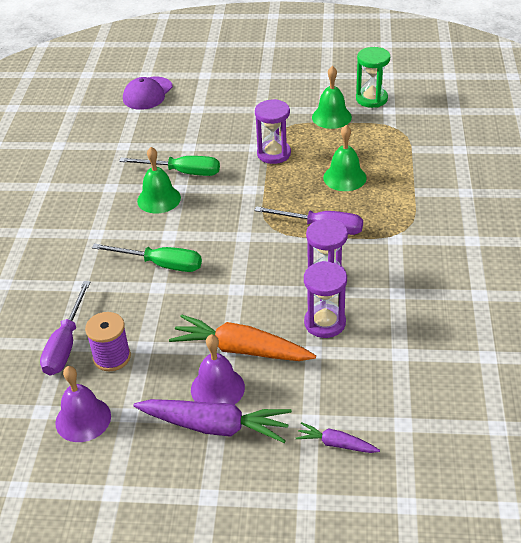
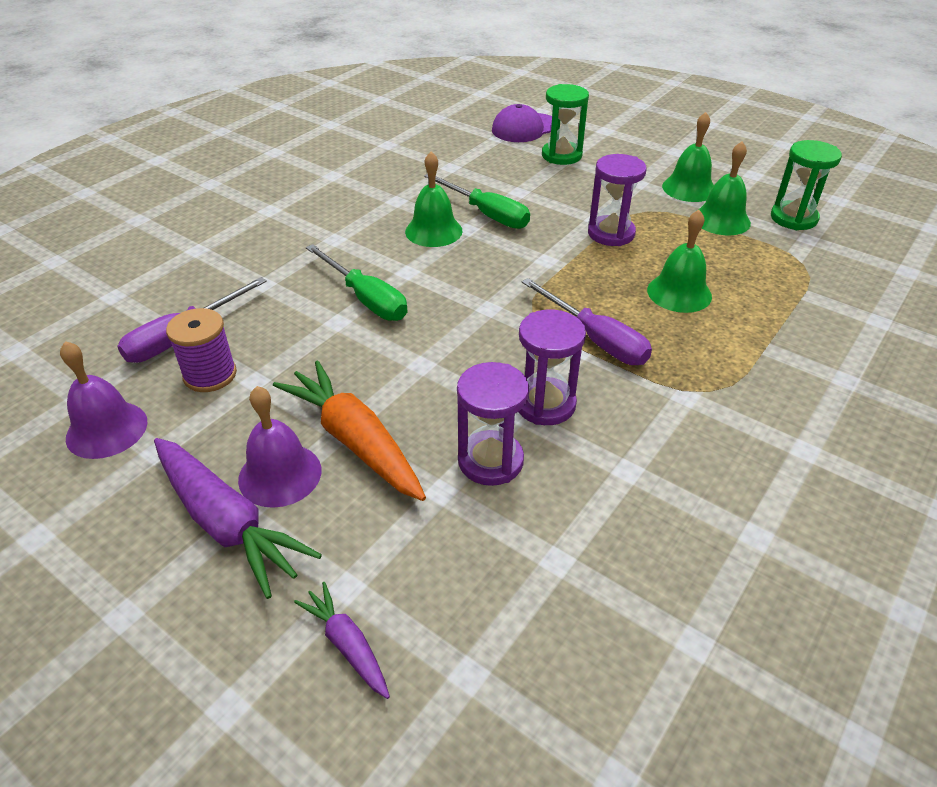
camera: 30 degrees right, 0 degrees up
(193, 107) = (561, 155): none -> green hourglass
(295, 101) = (689, 188): none -> green bell

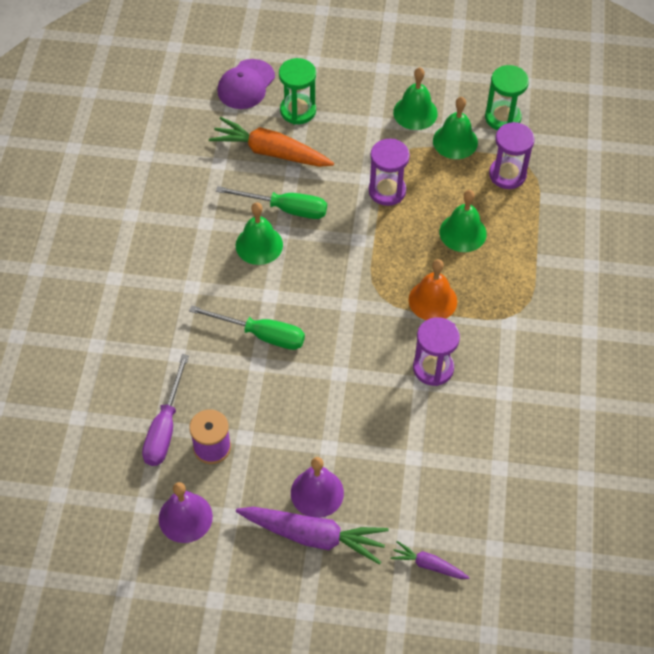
camera: 30 degrees left, 15 degrees up
(354, 440) = (341, 449): orange carrot -> orange carrot (270, 152)
(490, 461) = (427, 424): purple hourglass -> purple hourglass (507, 174)
(595, 339) = (432, 300): purple screwdriver -> orange bell

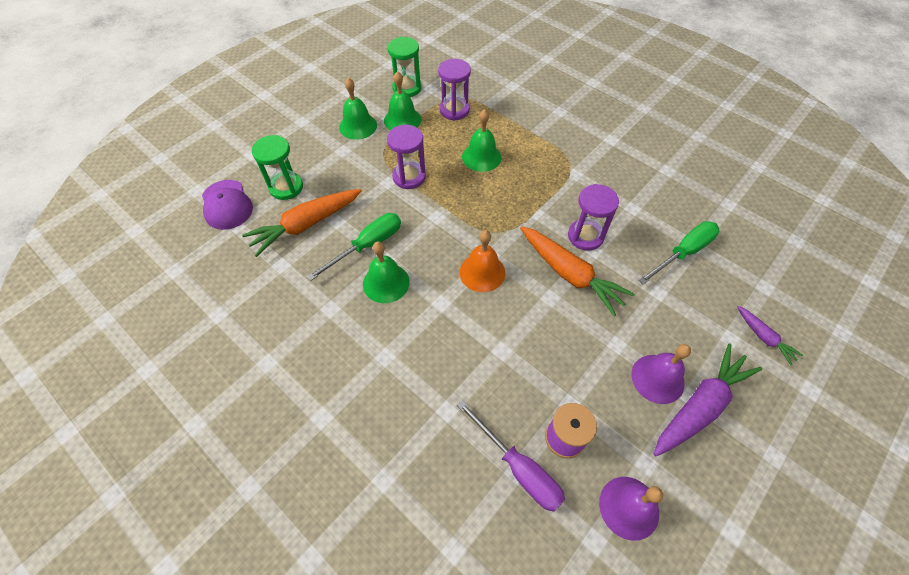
camera: 55 degrees left, 0 degrees up
(261, 335) = (474, 331): green screwdriver -> green screwdriver (683, 253)
(377, 376) = (570, 274): none -> orange carrot
(428, 565) = (763, 337): purple carrot -> purple carrot turned 90 degrees counterclockwise
(432, 300) = (526, 204): orange bell -> orange bell (482, 272)

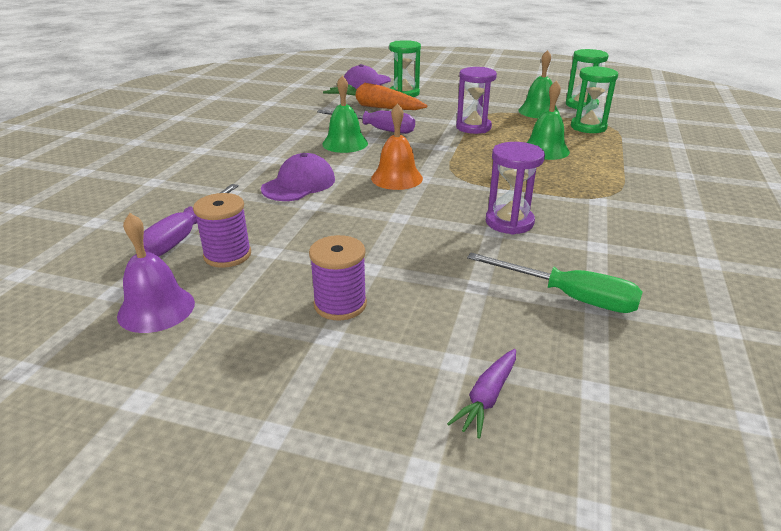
camera: 65 degrees right, 25 degrees down
(358, 126) = (504, 99): green bell -> none
(367, 246) = (377, 129): green screwdriver -> purple screwdriver
(454, 110) = (588, 127): purple hourglass -> green hourglass
(457, 348) = (299, 184): none -> purple cap
(570, 274) = (442, 222): orange carrot -> none
(657, 378) = (340, 304): purple bell -> purple spool
(700, 405) = (319, 345): purple carrot -> none

